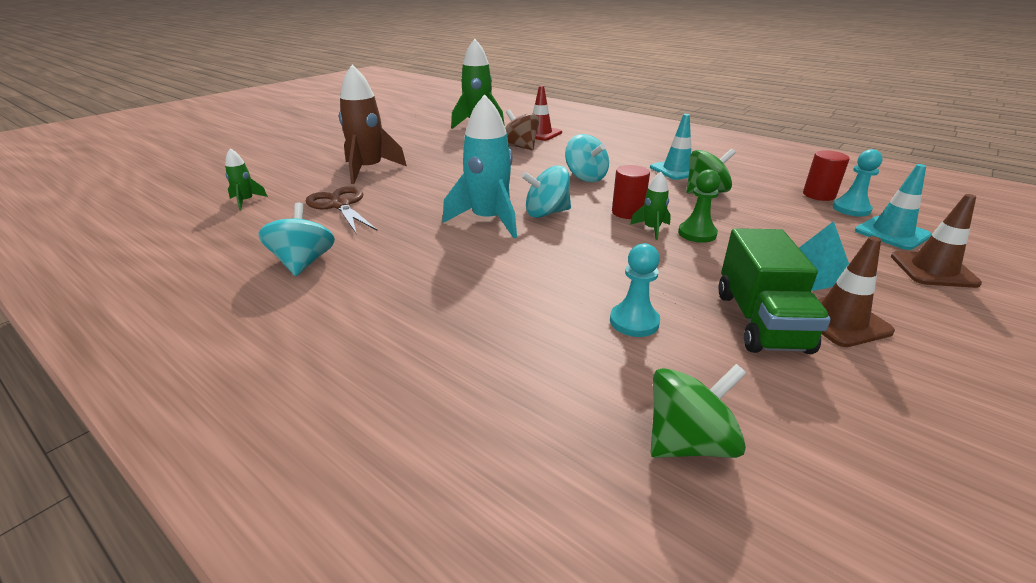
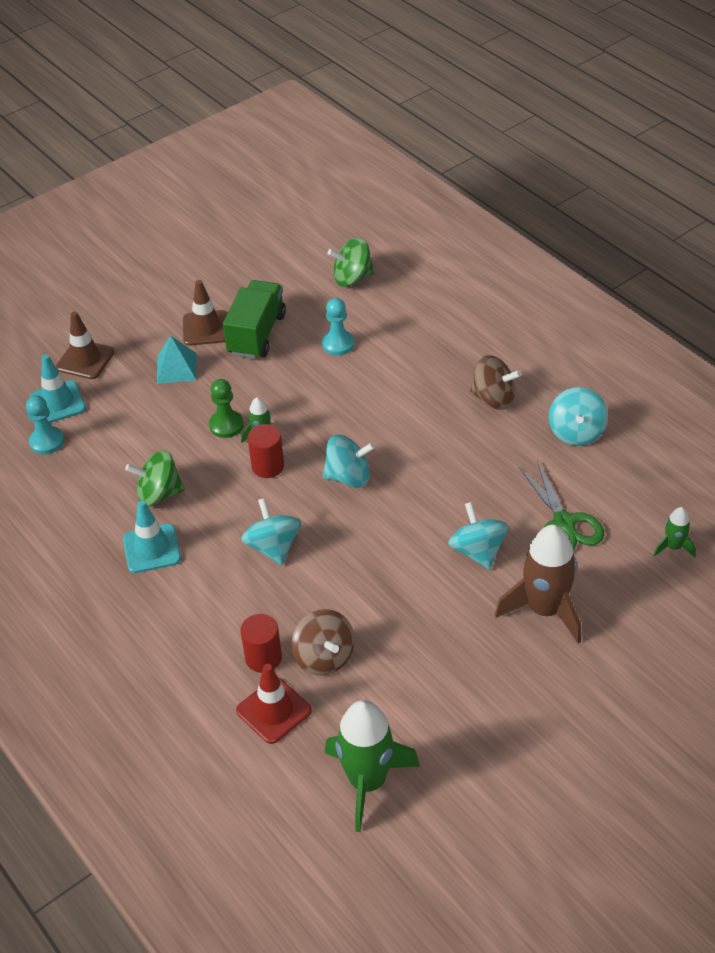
camera: 165 degrees left, 15 degrees up
(340, 205) = (564, 523): brown scissors -> green scissors
(400, 283) = (494, 398): none -> brown spinning top
(419, 187) = (477, 551): none -> turquoise spinning top
(488, 220) = (410, 472): turquoise rocket -> none
(818, 195) = (48, 470): red cylinder -> red cylinder (263, 658)

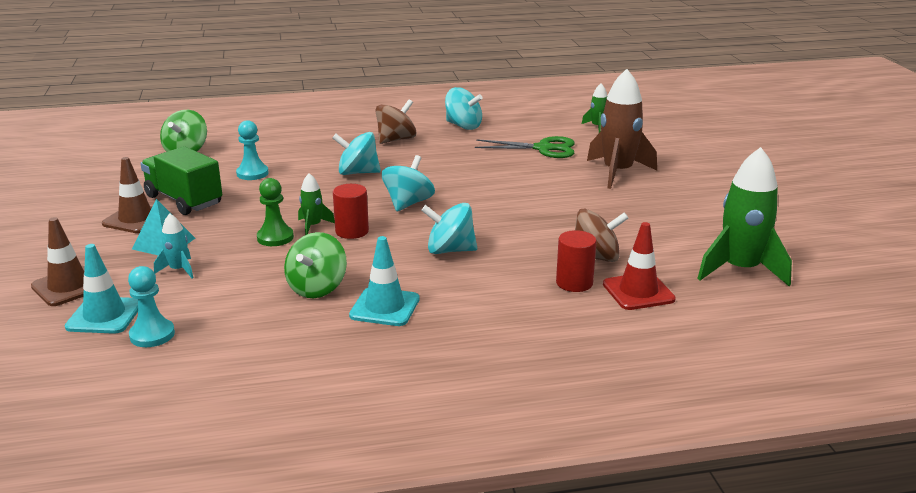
camera: 65 degrees left, 20 degrees down
(141, 401) = (179, 270): none -> turquoise rocket
(477, 551) = (540, 179): turquoise spinning top -> turquoise spinning top (358, 173)

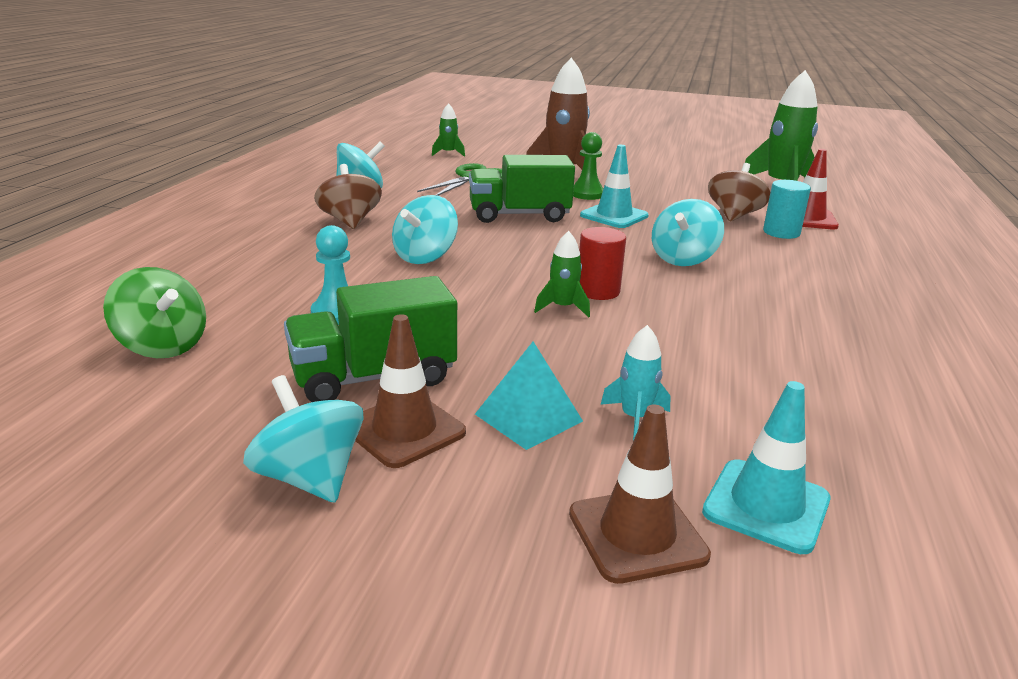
camera: 65 degrees left, 0 degrees up
(152, 335) = (841, 468): turquoise pawn -> none
(275, 237) = (578, 335): green pawn -> green pawn (587, 194)
(317, 288) = (741, 336): green spinning top -> none
(385, 307) = (803, 311): turquoise traffic cone -> turquoise traffic cone (614, 216)
(408, 203) = (547, 252): turquoise spinning top -> turquoise spinning top (310, 478)
(476, 180) = (519, 215): none -> green truck
(574, 283) = (781, 232): red cylinder -> turquoise cylinder

